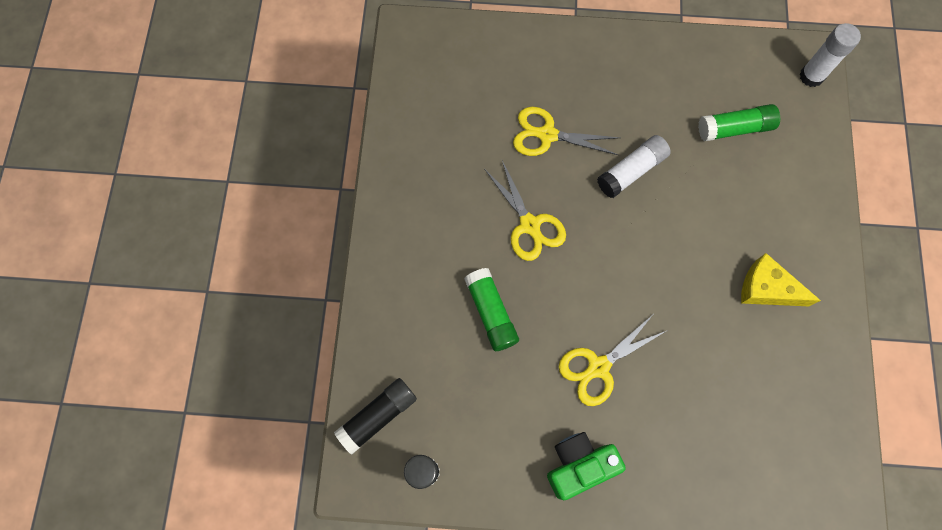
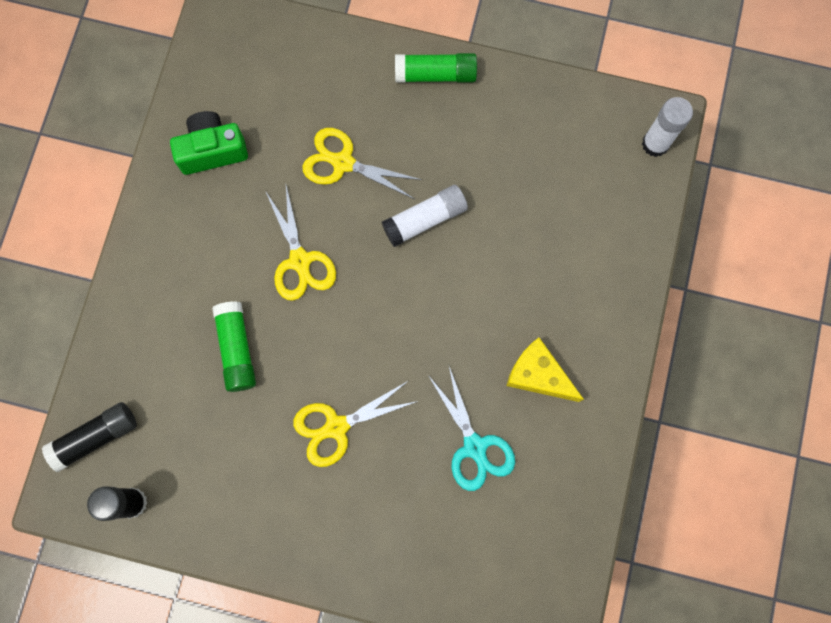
camera: 10 degrees right, 5 degrees up
(579, 465) = (291, 525): green camera -> green camera (212, 150)
(727, 362) = (474, 446): none -> turquoise scissors
(734, 128) = (552, 190): green glue stick -> green glue stick (435, 74)

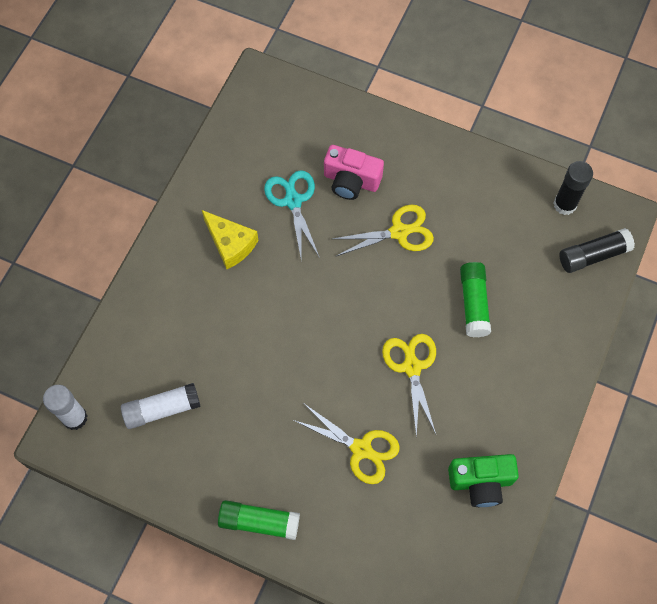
camera: 170 degrees left, 10 degrees down
(407, 488) = (351, 181): none -> pink camera
(425, 219) = (296, 384): white glue stick -> white glue stick (162, 409)

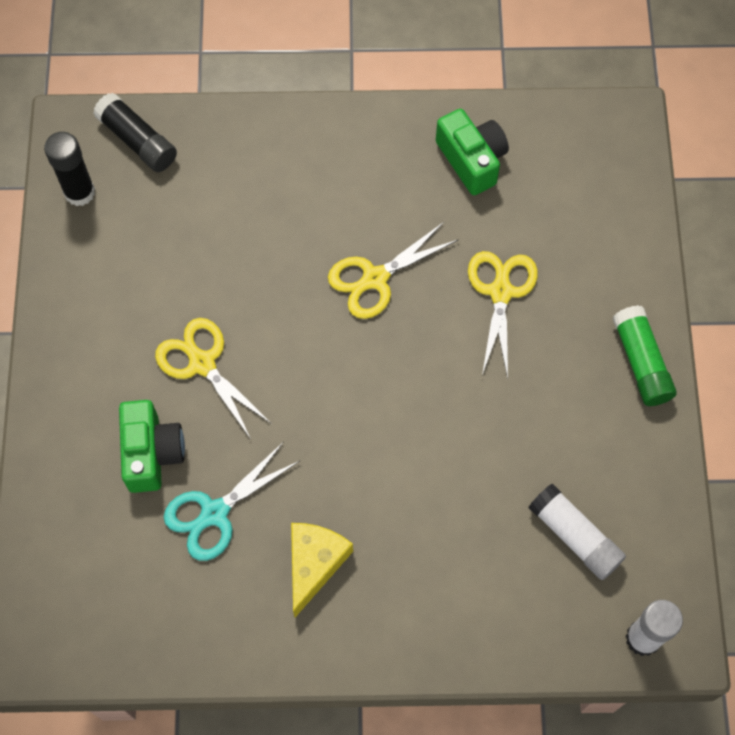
camera: 115 degrees left, 0 degrees up
(351, 181) = (152, 453): pink camera -> green camera
(473, 303) = (261, 243): green glue stick -> none

